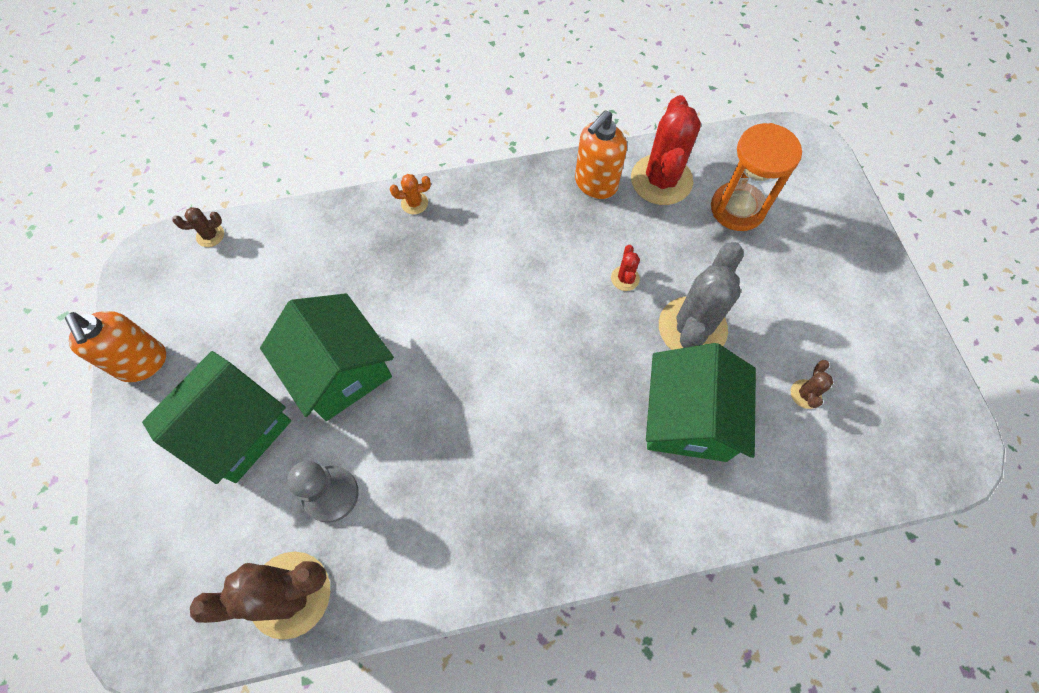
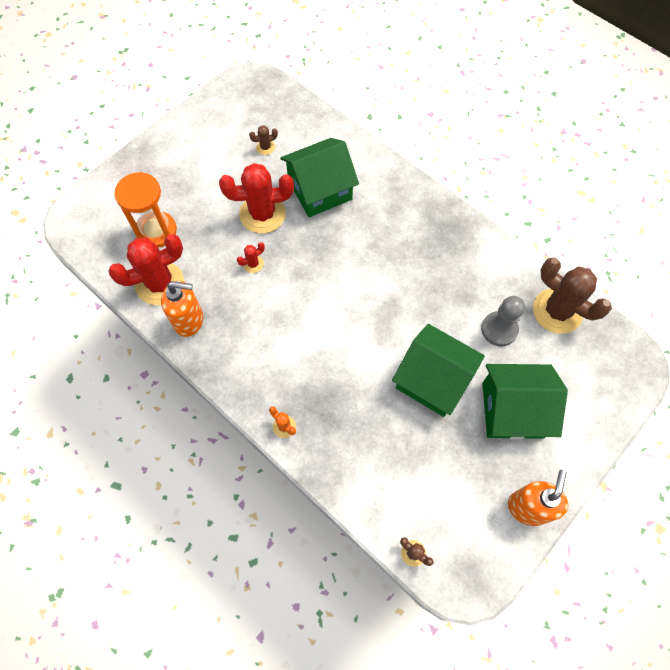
camera: 125 degrees left, 0 degrees up
(340, 370) = (433, 380): green house -> green house turned 75 degrees counterclockwise
(692, 328) = (262, 214): grey cactus -> red cactus

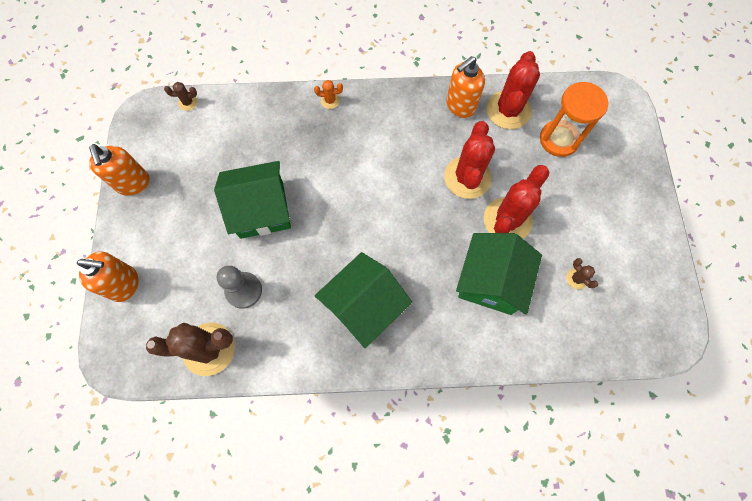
camera: 135 degrees right, 5 degrees up
(253, 264) = (467, 177): red cactus -> red cactus, size x2.32
(265, 147) = (576, 279): brown cactus -> brown cactus turned 60 degrees counterclockwise
(512, 410) = (188, 237): green house -> green house (364, 306)
(593, 416) = (125, 284): none -> orange soap dispenser

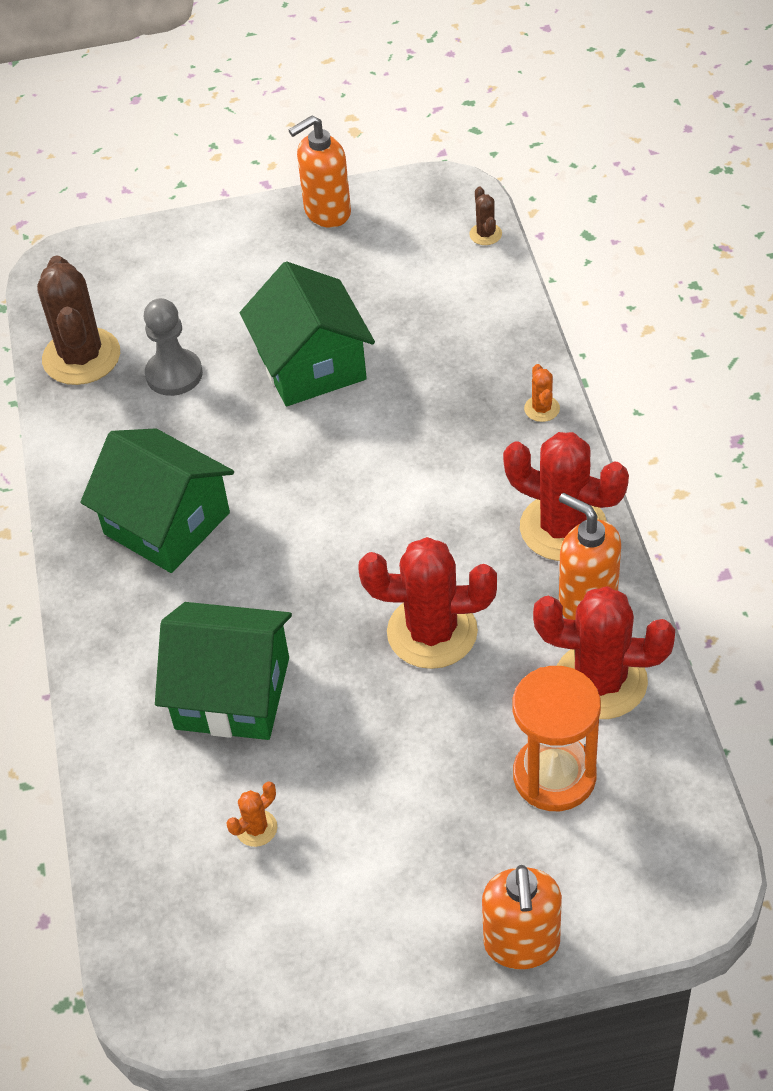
camera: 85 degrees right, 20 degrees down
(125, 284) = (167, 246): orange soap dispenser -> orange soap dispenser (522, 944)
(507, 220) = (357, 705): red cactus -> red cactus (563, 527)
(576, 279) = (256, 828): brown cactus -> orange cactus

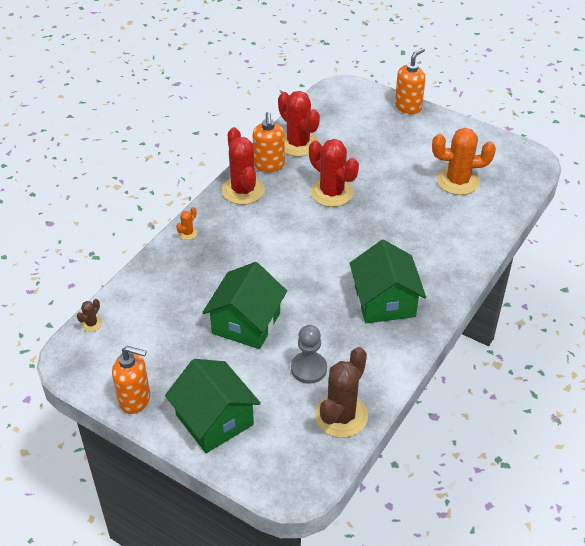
camera: 140 degrees left, 5 degrees down
(232, 693) = (424, 223): green house -> green house (214, 420)
(256, 828) = (458, 181): orange cactus -> orange cactus, size x2.32
(554, 776) = (346, 132): orange hourglass -> none

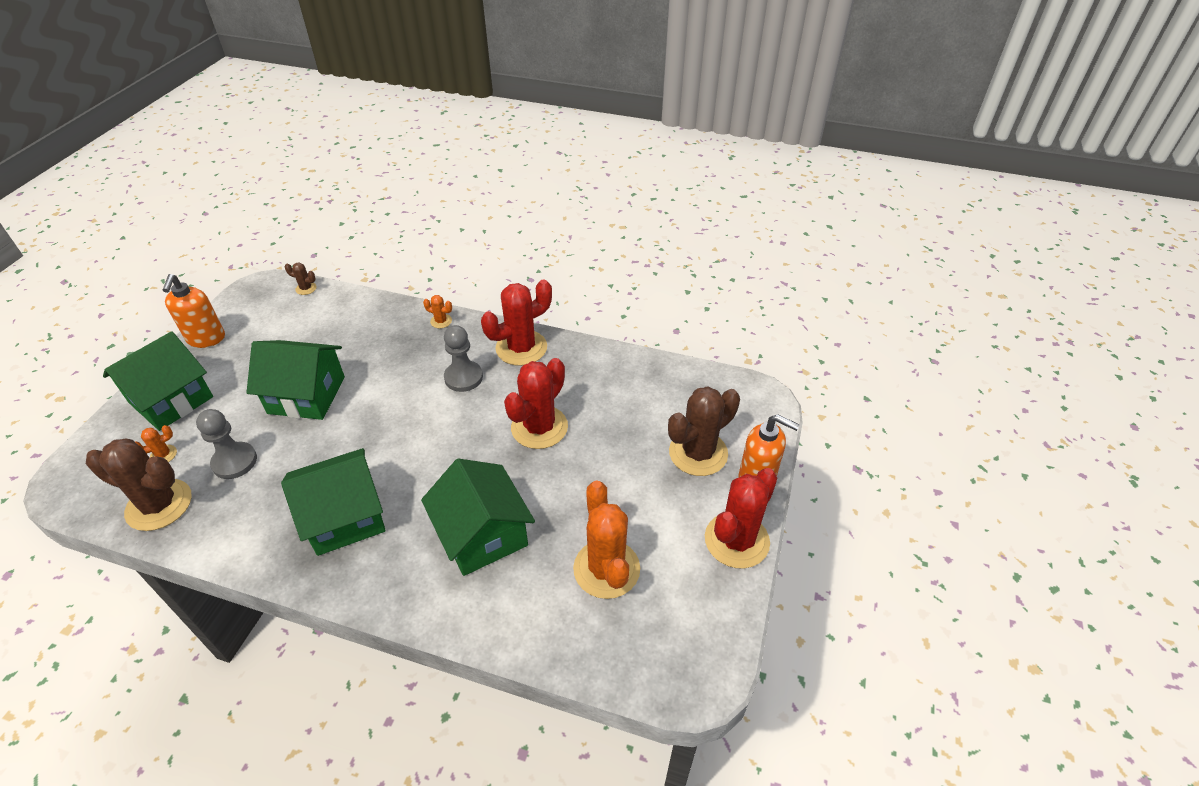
camera: 75 degrees right, 0 degrees up
(263, 226) = (463, 377): none -> grey pawn
(269, 165) = (573, 360): orange soap dispenser -> none
(284, 419) = (163, 455): none -> orange cactus
(298, 143) = (624, 378): red cactus -> red cactus (736, 540)
(379, 125) = (698, 453): none -> brown cactus
(418, 232) = (482, 535): none -> green house

